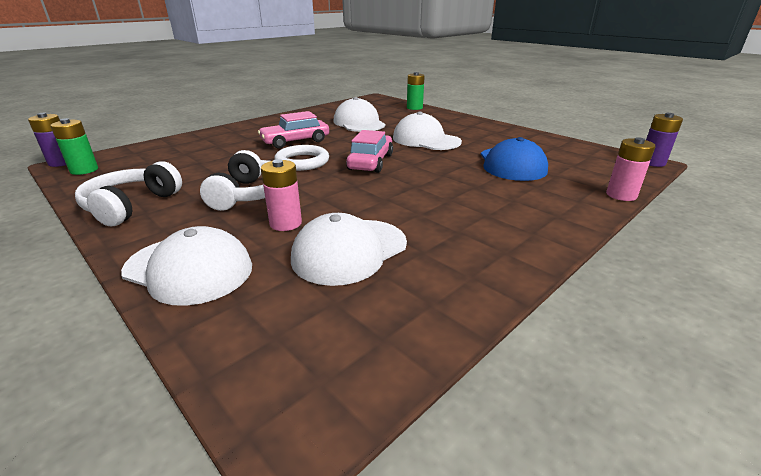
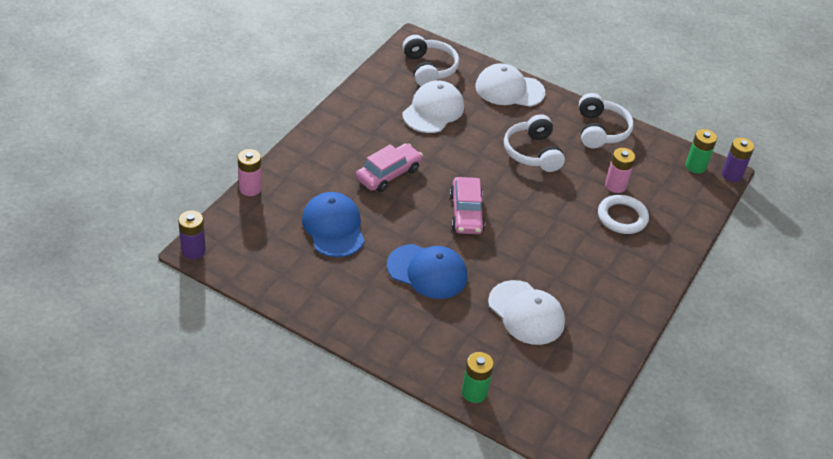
camera: 160 degrees right, 15 degrees up
(285, 223) = (485, 127): pink battery -> pink battery (615, 185)
(295, 141) = (565, 246): pink car -> pink car (388, 174)
(302, 162) = (528, 205): white ring -> white ring (622, 217)
(310, 329) = (429, 69): none -> white headphones
(426, 140) = (427, 271): white cap -> blue cap

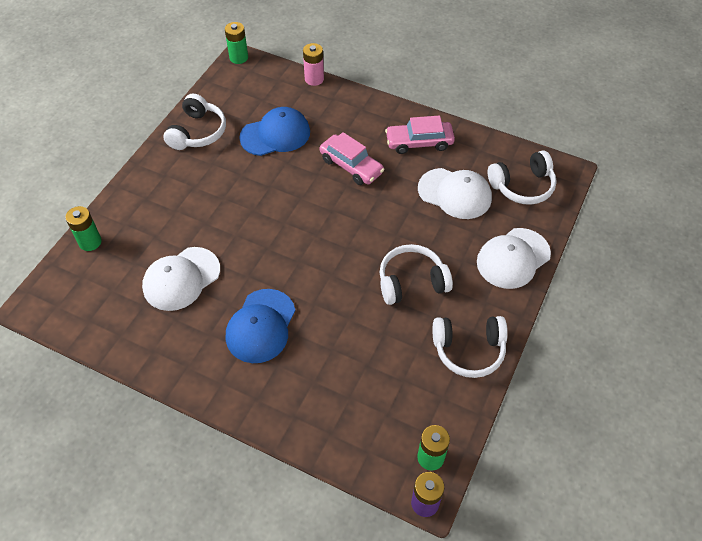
camera: 90 degrees right, 10 degrees up
(193, 251) = (238, 57): purple battery -> green battery
(317, 294) = (198, 132): none -> white headphones
(427, 271) = (228, 202): blue cap -> blue cap (261, 326)
(466, 213) = (309, 227): pink car -> pink car (419, 142)
(509, 89) = (513, 258): white cap -> white cap turned 135 degrees counterclockwise
(615, 185) = (375, 363): pink battery -> none
(622, 217) = (325, 368): white ring -> none

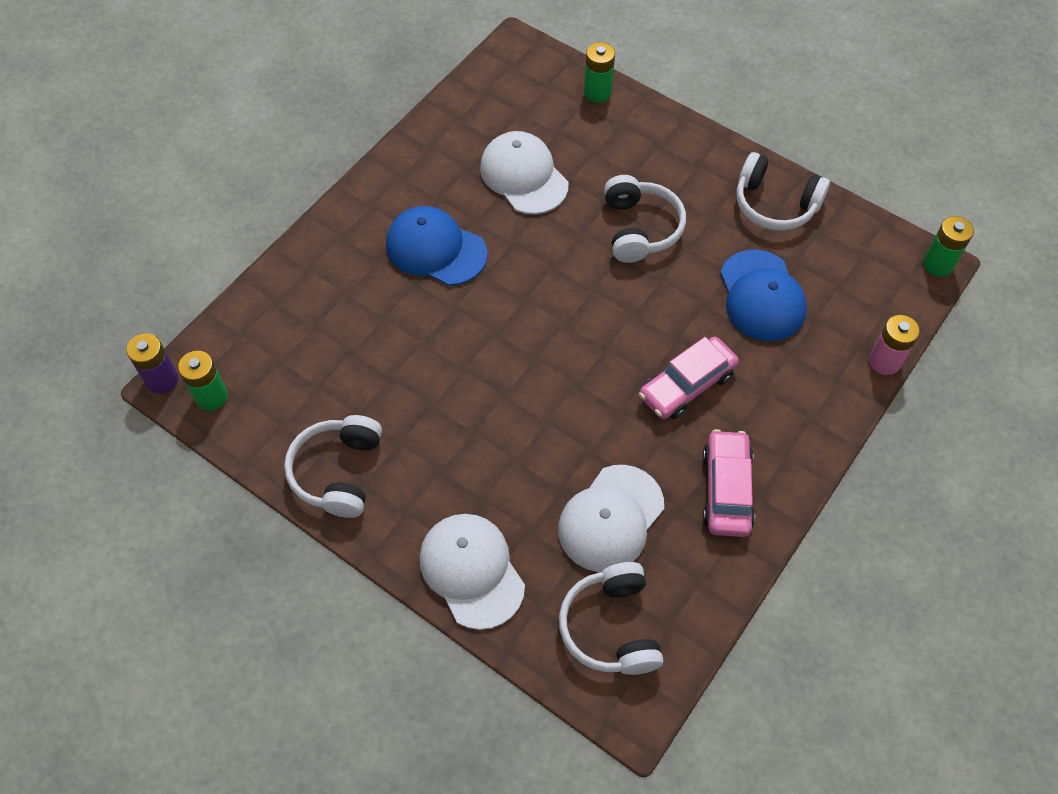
camera: 100 degrees right, 5 degrees up
(411, 282) = (461, 425): white headphones -> white headphones (640, 228)

